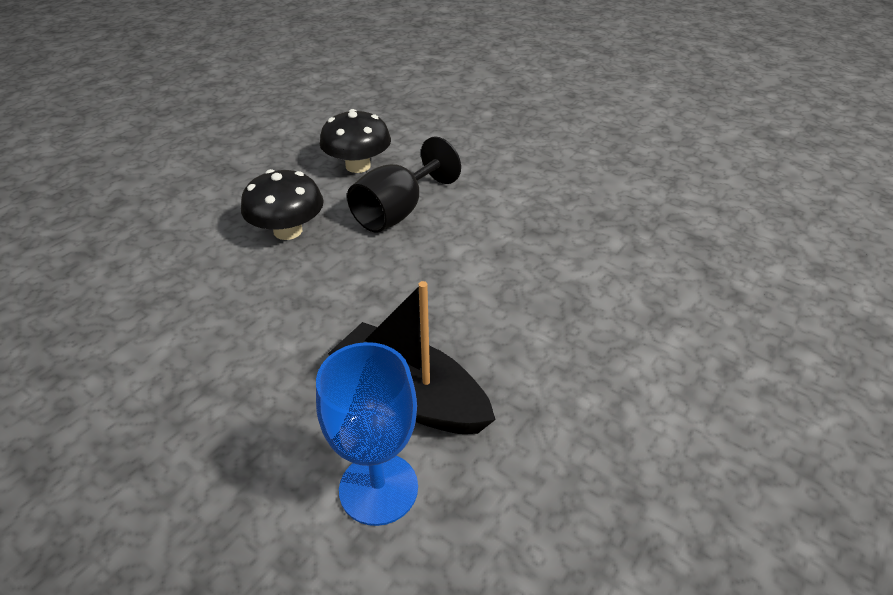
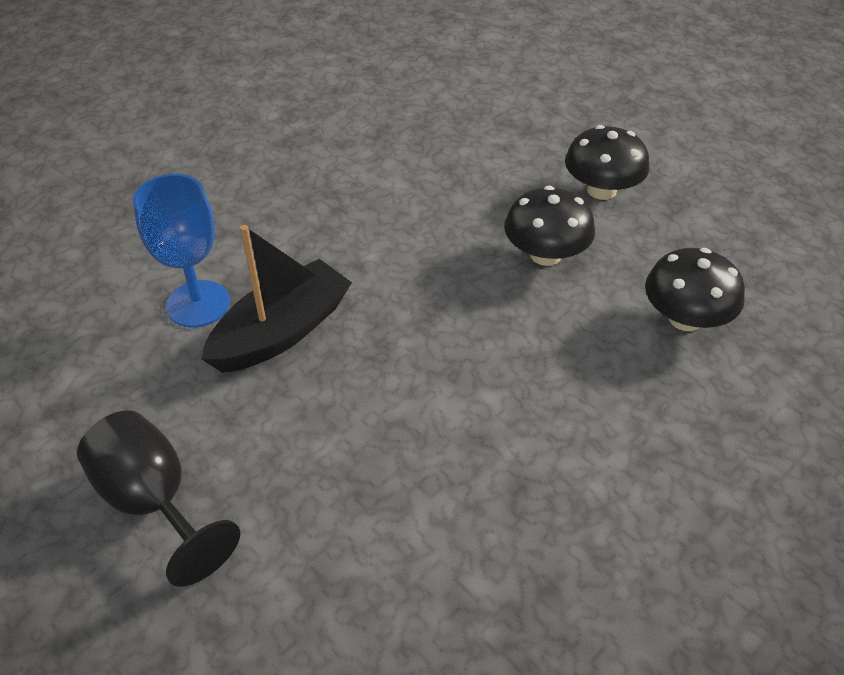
camera: 100 degrees right, 5 degrees up
(200, 204) = (601, 190): none -> black mushroom
(397, 212) = (574, 349): black goblet -> black goblet (154, 502)

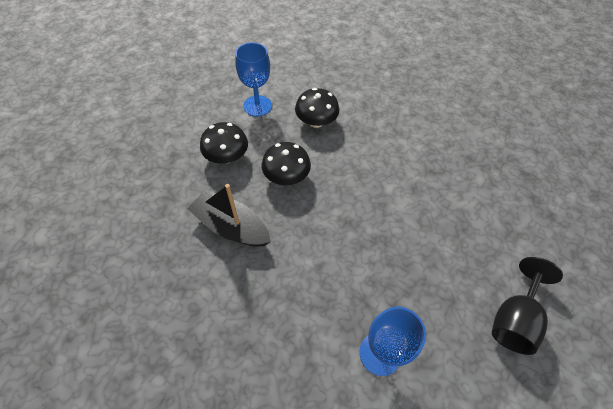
camera: 105 degrees left, 10 degrees up
(282, 332) = (384, 293): black boat -> black boat (231, 226)
(731, 239) = (257, 106): none -> blue goblet

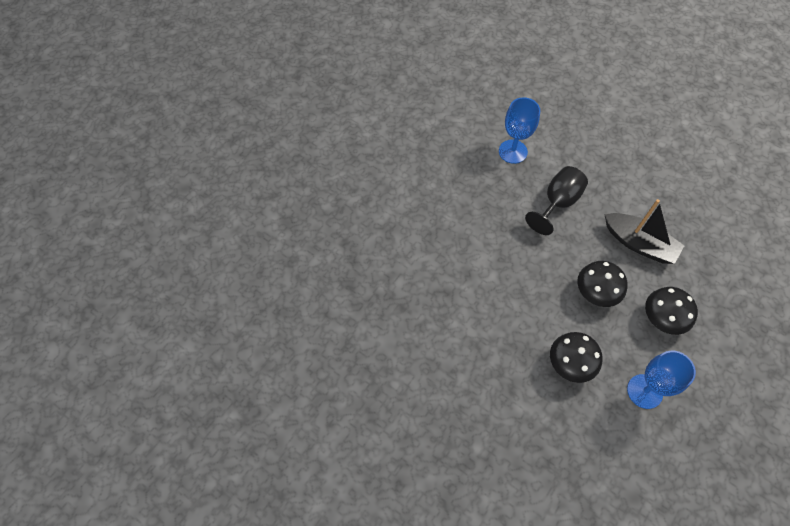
camera: 175 degrees left, 5 degrees up
(513, 319) = (411, 167): black goblet -> black goblet (557, 203)

